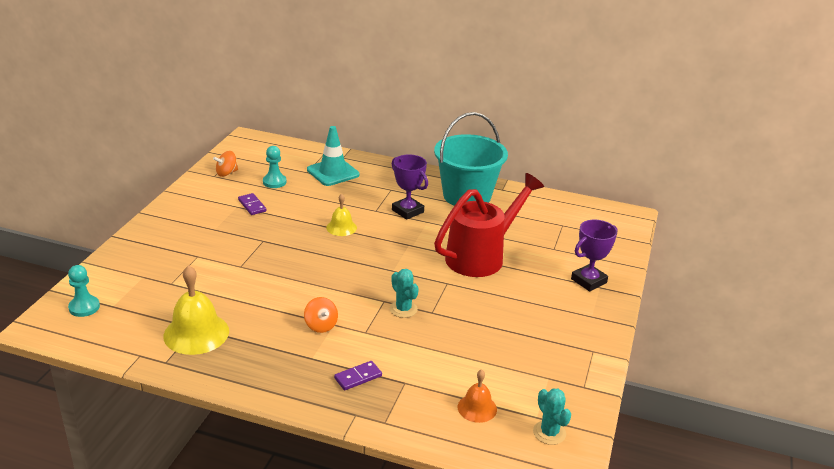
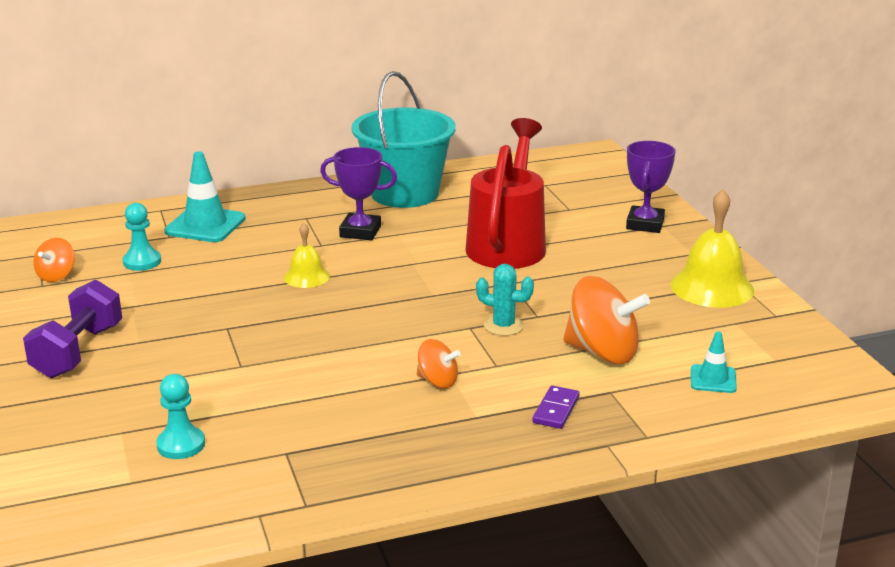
camera: 35 degrees left, 5 degrees down
(84, 307) = (90, 502): turquoise pawn -> turquoise pawn (181, 445)
(181, 222) = (78, 351): none -> purple dumbbell
(196, 333) = (297, 457): yellow bell -> yellow bell (712, 287)
(252, 205) = (152, 297): purple domino -> none
(436, 355) = (602, 352): none -> orange spinning top
(477, 408) = (713, 379): orange bell -> turquoise traffic cone
(549, 433) = (806, 367): turquoise cactus -> none

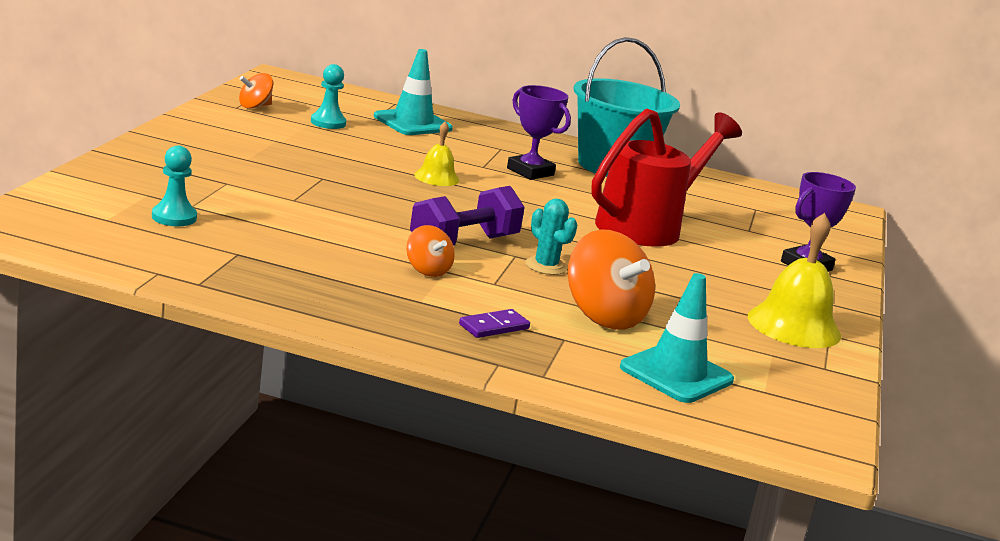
camera: 30 degrees right, 5 degrees down
(78, 351) = (196, 146): purple dumbbell -> purple dumbbell (463, 243)
(713, 379) = (676, 374): turquoise traffic cone -> turquoise traffic cone, size x1.80

